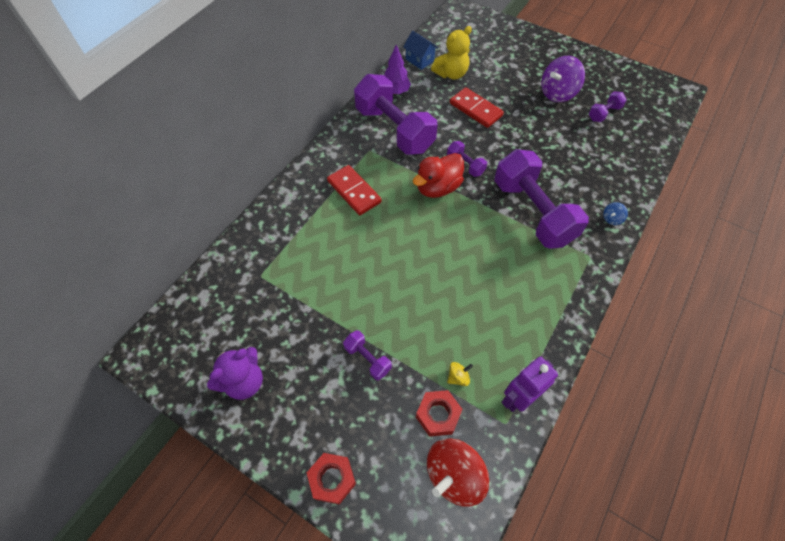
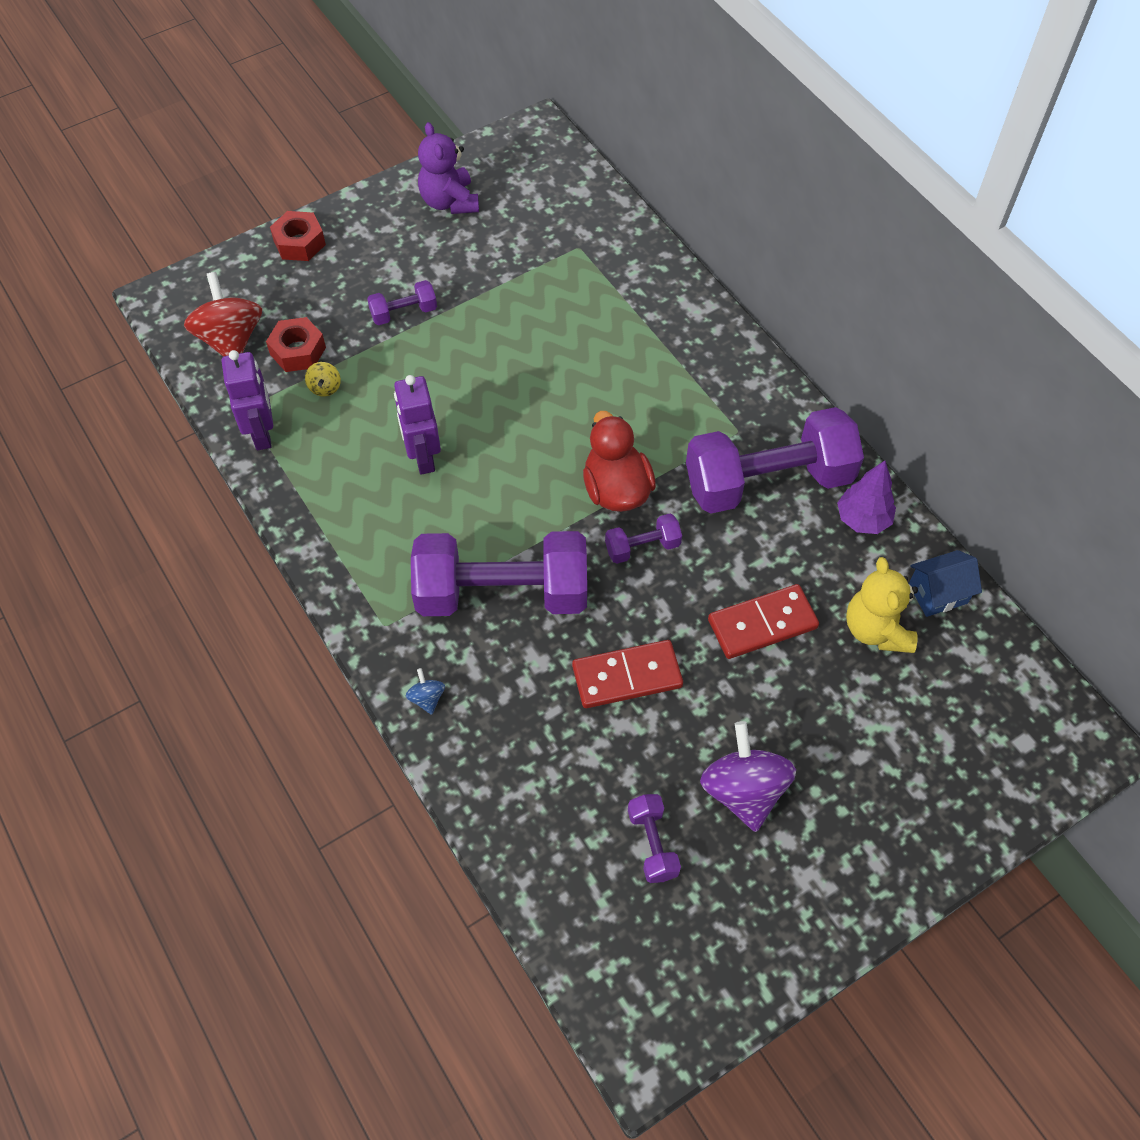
camera: 115 degrees right, 0 degrees up
(354, 191) = (663, 384): red domino -> red domino (627, 676)
(475, 289) = (423, 457): none -> purple robot

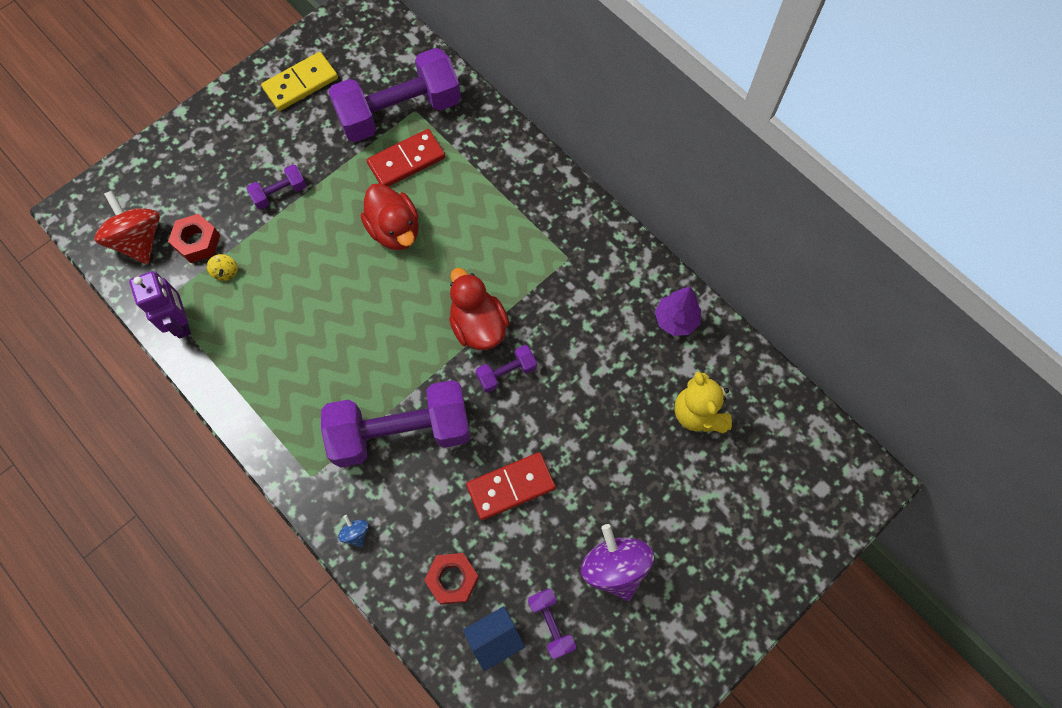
camera: 10 degrees left, 10 degrees up
(299, 243) = (181, 141): red nut -> red nut (452, 579)
(423, 457) = (317, 322): purple robot -> none
(449, 202) = (301, 84): purple teddy bear -> yellow domino
(533, 371) = (395, 230): none -> red duck
(762, 623) = (610, 423): red domino -> red domino (406, 160)
(768, 481) = (597, 299): purple dumbbell -> purple dumbbell (399, 112)
(938, 593) = (741, 374): blue house -> blue house (495, 639)

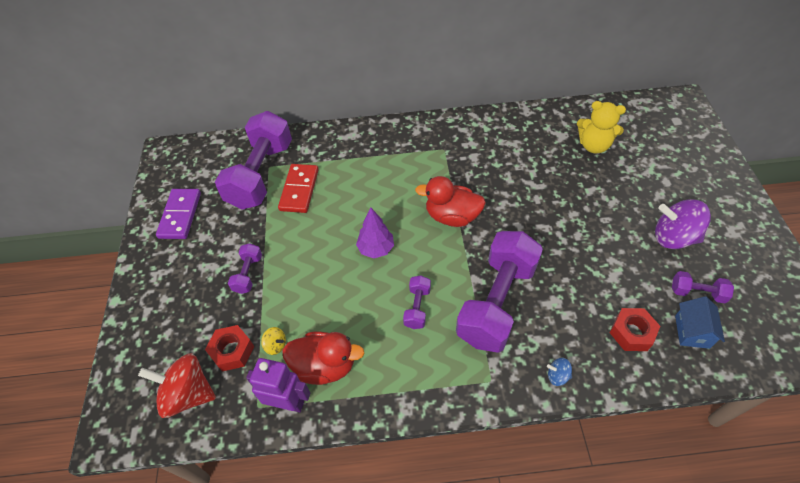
camera: 50 degrees left, 15 degrees down
(301, 84) = (180, 215): yellow domino -> purple domino
(395, 230) = (342, 223): red duck -> red duck (325, 366)
(506, 373) = (497, 220): purple dumbbell -> purple dumbbell (417, 307)
(511, 487) = (582, 261): red domino -> none
(675, 320) = (526, 124): purple tree -> purple tree (376, 249)

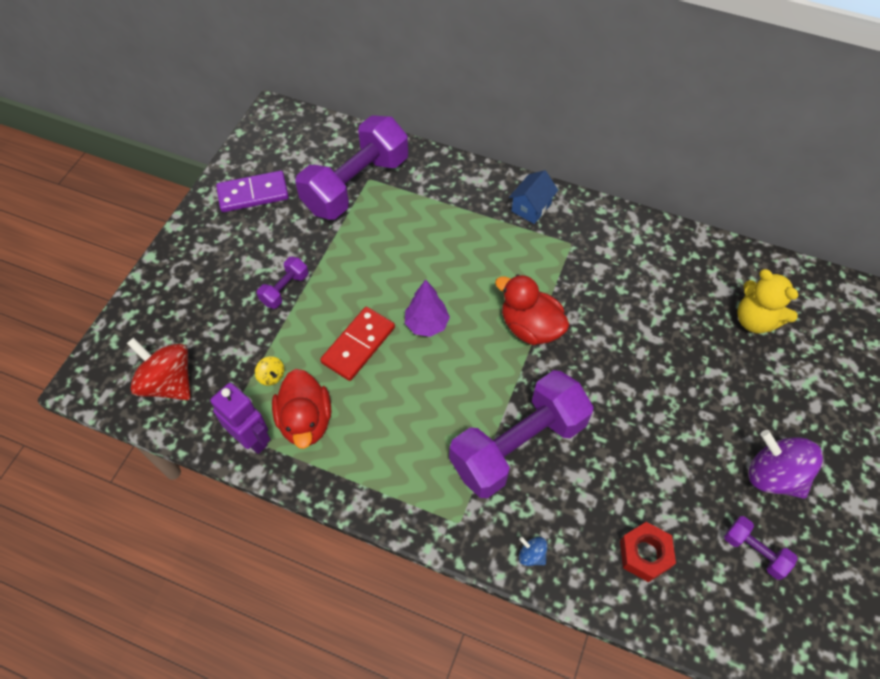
camera: 25 degrees right, 5 degrees up
(180, 215) = (253, 194): purple domino -> purple domino turned 45 degrees clockwise
(232, 351) = (228, 361): red nut -> none
(299, 190) = (385, 220): red domino -> red domino (358, 345)
(325, 366) = (306, 421): red duck -> red duck turned 45 degrees clockwise
(417, 307) = (431, 408): purple dumbbell -> none
(692, 331) = (715, 589): blue house -> blue house (531, 207)

